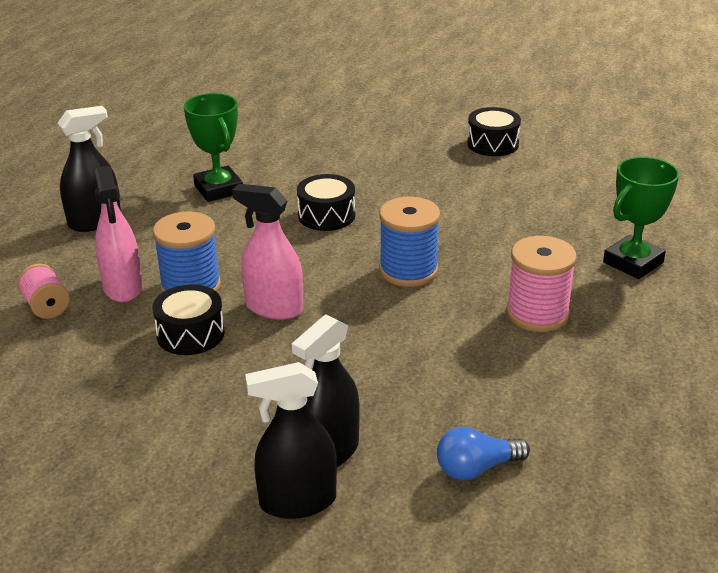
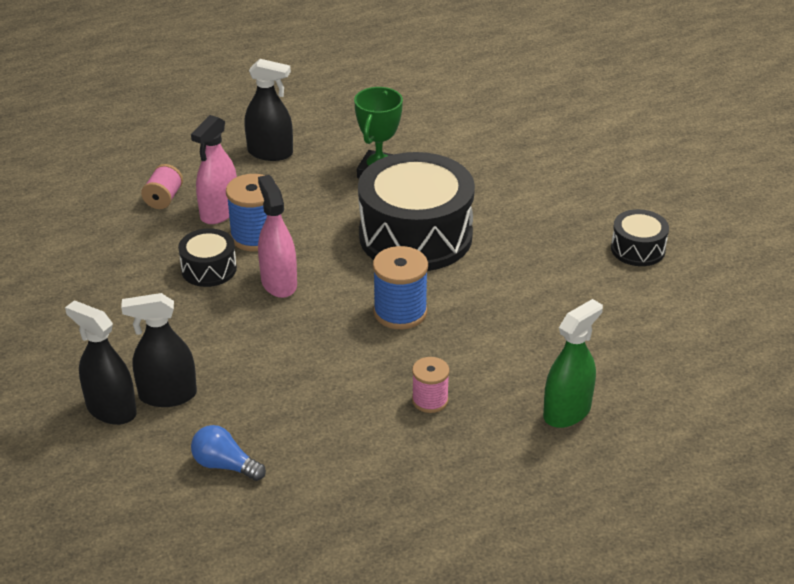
camera: 45 degrees right, 5 degrees up
(326, 215) = (415, 236): black drum -> black drum, size x2.12
(537, 314) = (430, 400): pink spool -> pink spool, size x0.63
(633, 262) = (567, 412): green trophy -> green spray bottle

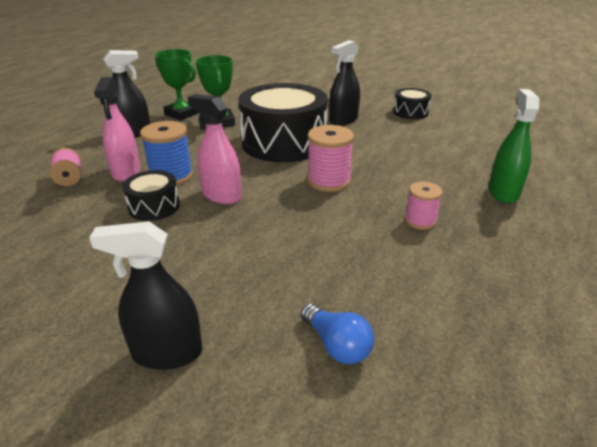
camera: 35 degrees left, 5 degrees down
(167, 395) = (214, 311): black spray bottle -> black spray bottle (343, 120)
(225, 465) = (337, 345): blue light bulb -> blue light bulb turned 120 degrees counterclockwise
(350, 138) = (182, 114): none -> green trophy
(400, 312) = (328, 181): blue spool -> pink spool

